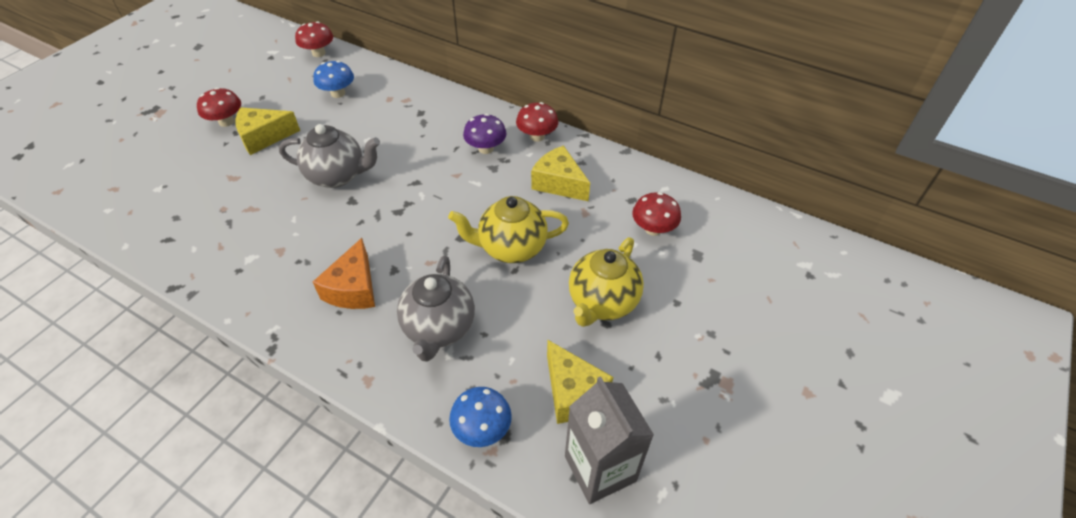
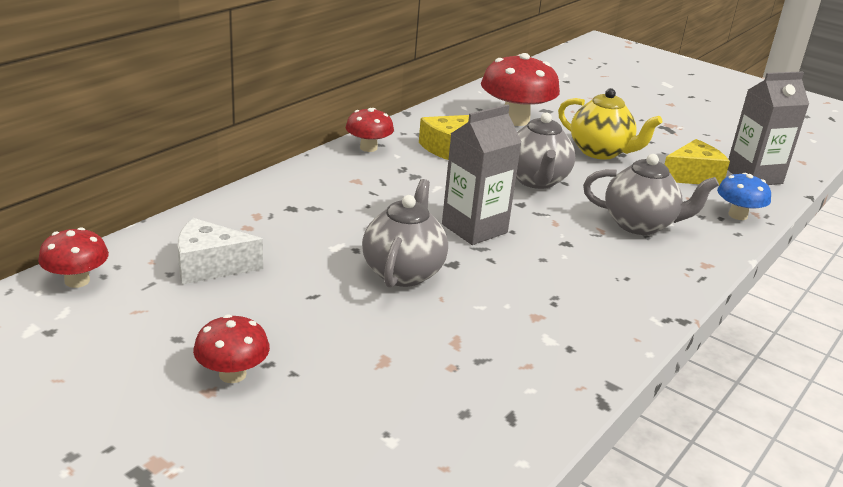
camera: 85 degrees left, 20 degrees down
(264, 137) = (294, 333): yellow cheese -> none
(338, 93) = (210, 266): blue mushroom -> white cheese
(353, 288) = (594, 267): orange cheese -> none
(408, 209) = (474, 228): none -> grey carton
(486, 148) = (380, 176): purple mushroom -> none
(511, 248) = (536, 180): yellow teapot -> grey teapot
(653, 229) = (515, 120): red mushroom -> red mushroom, size x1.78

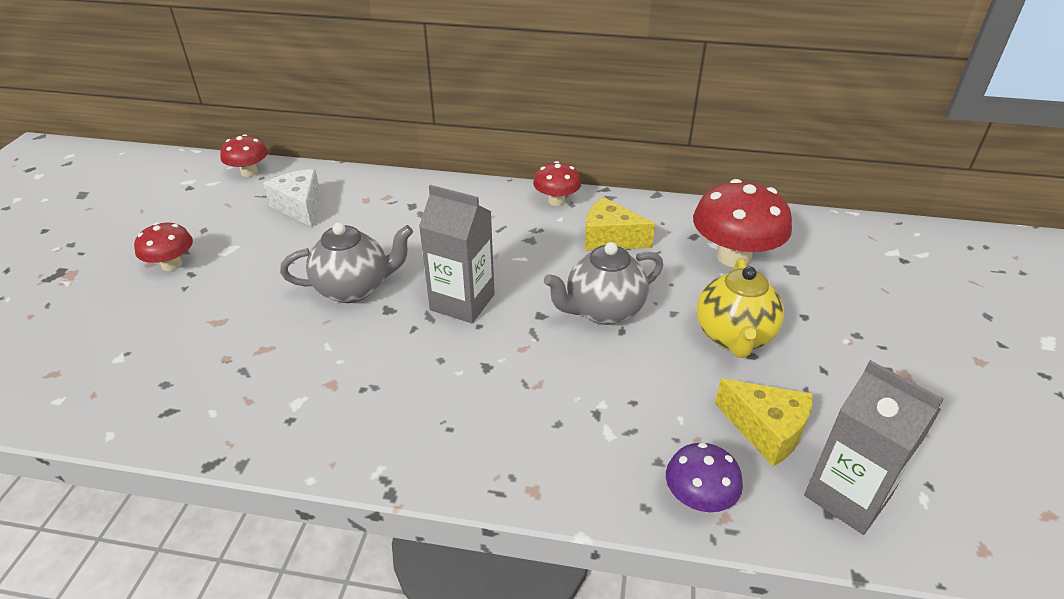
camera: 65 degrees right, 10 degrees up
(639, 225) = (579, 411): grey teapot -> none
(737, 215) = (698, 498): blue mushroom -> purple mushroom

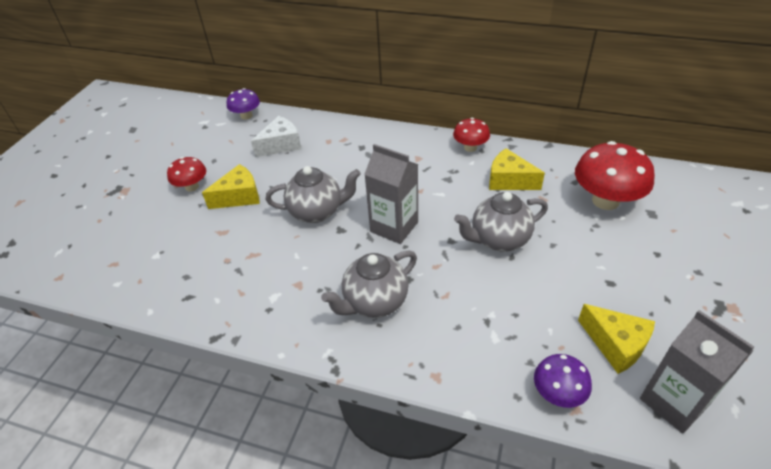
camera: 10 degrees right, 5 degrees up
(242, 274) = (239, 196): none -> yellow cheese
(249, 172) = (246, 116): red mushroom -> purple mushroom
(299, 207) = (281, 145): white cheese -> white cheese turned 75 degrees clockwise
(441, 400) = (374, 302): none -> grey teapot
(733, 336) = (598, 267): yellow teapot -> none

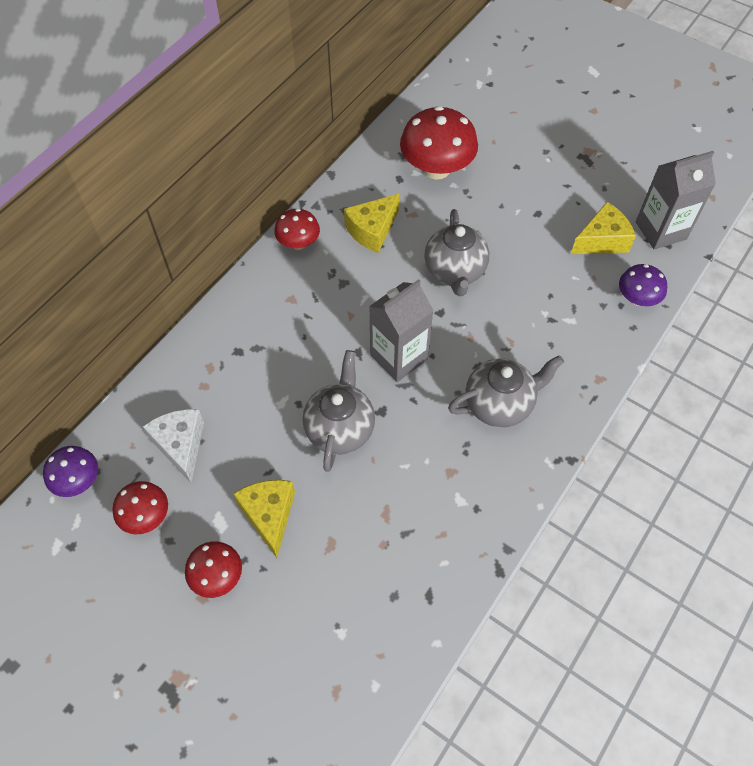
camera: 75 degrees left, 15 degrees up
(228, 146) = (146, 516): none -> red mushroom
(374, 302) = (499, 404): grey teapot -> grey teapot turned 90 degrees counterclockwise

